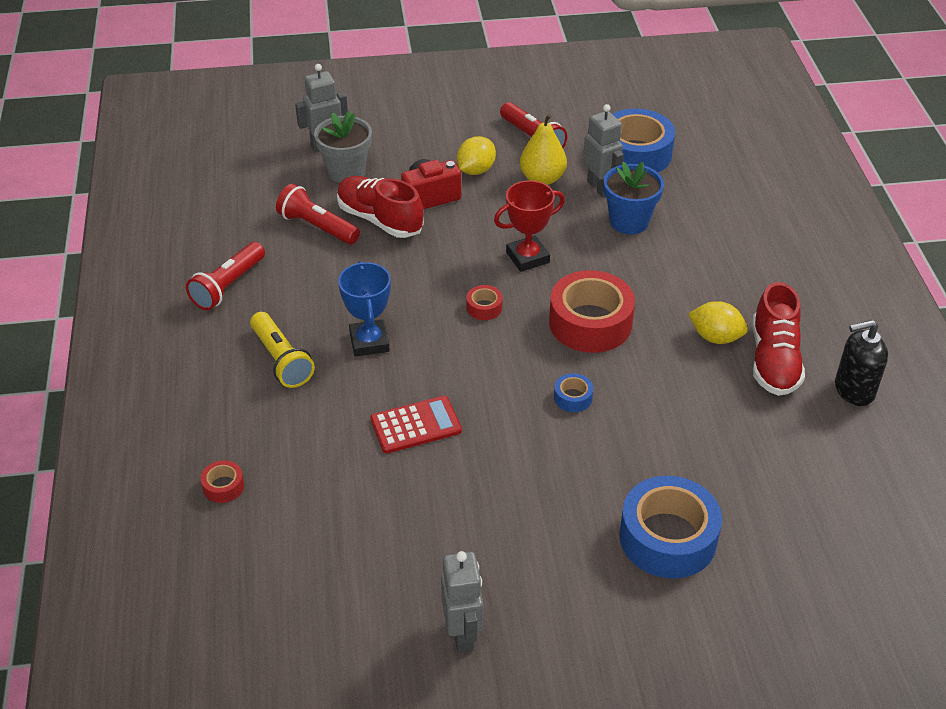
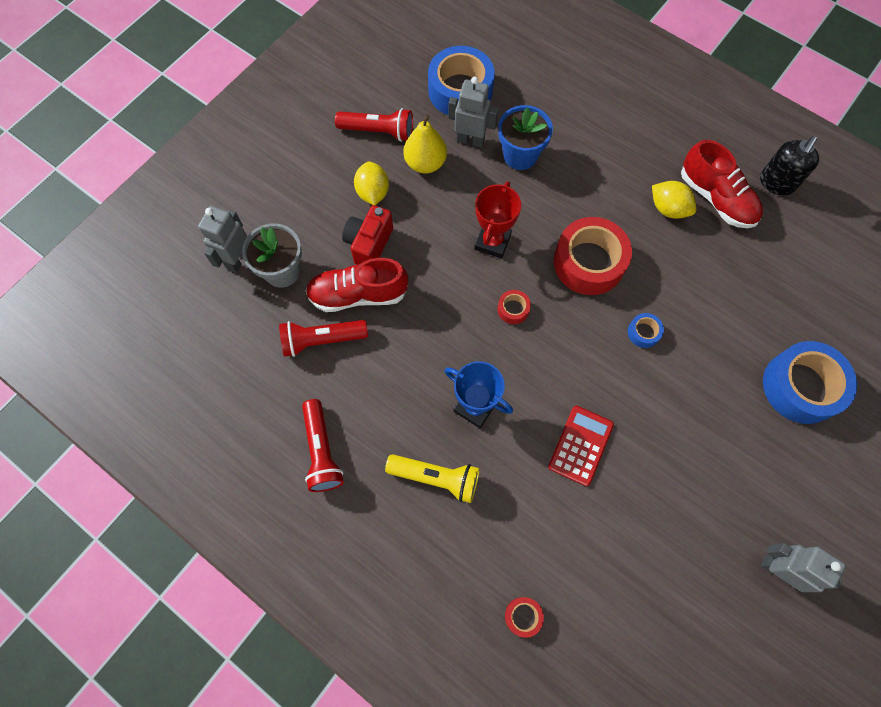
camera: 45 degrees left, 25 degrees up
(715, 337) = (668, 209): yellow lemon -> yellow lemon turned 60 degrees clockwise

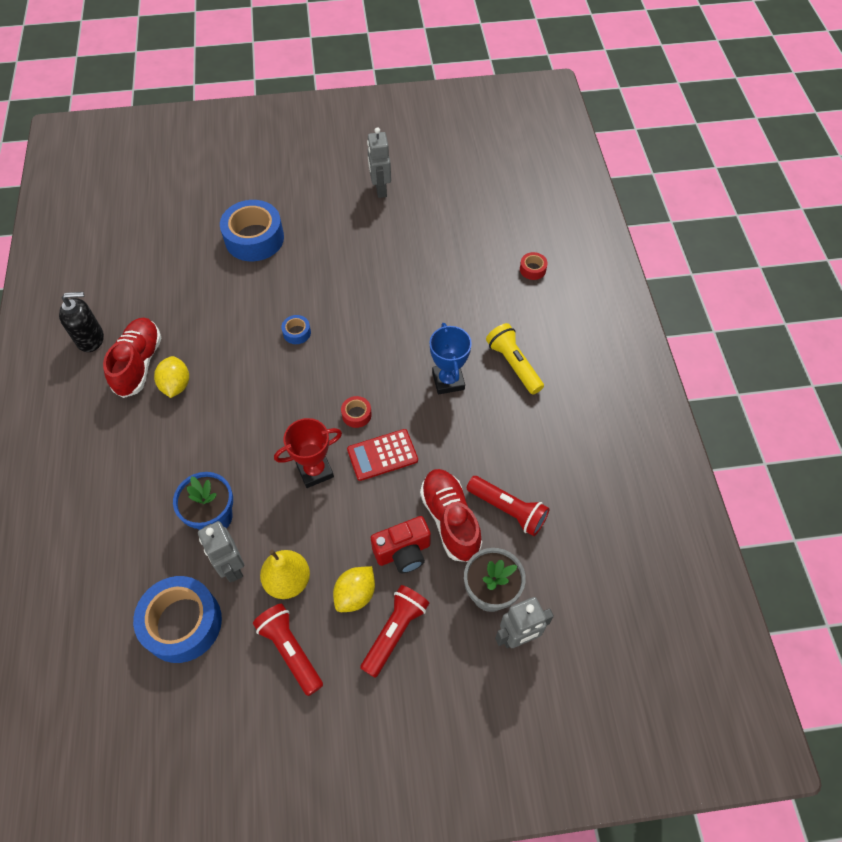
camera: 135 degrees left, 10 degrees down
(322, 451) = (573, 438): red flashlight -> red flashlight (395, 632)
(358, 294) = (450, 520): red shoe -> red shoe turned 150 degrees counterclockwise
(580, 445) = (409, 311): red calculator -> red calculator (382, 455)
(588, 262) = (272, 399): red tape -> none

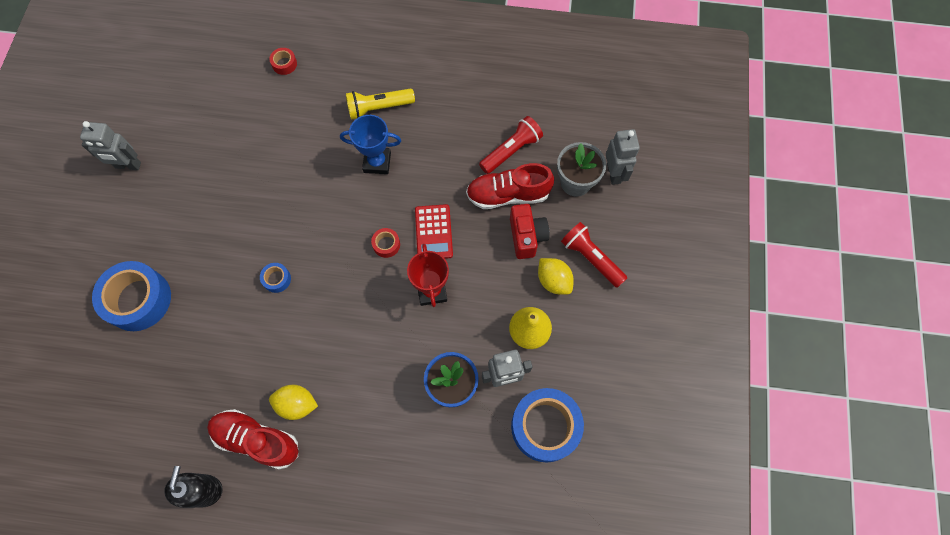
camera: 75 degrees left, 10 degrees up
(290, 650) = (588, 340): red flashlight -> none

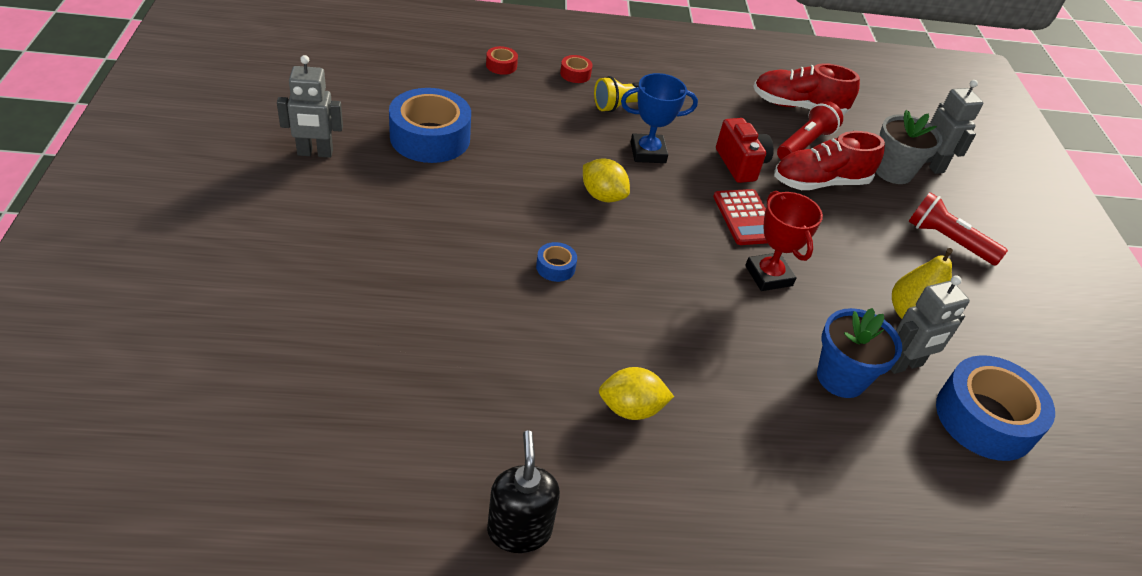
camera: 15 degrees left, 25 degrees down
(138, 300) = (358, 293): blue tape -> blue tape (430, 137)
(257, 440) = (584, 457): red shoe -> red shoe (798, 106)
(386, 244) = (690, 230): red tape -> red tape (575, 74)
(526, 236) = (861, 221): red camera -> red camera (740, 164)
(553, 281) = (915, 263): yellow lemon -> yellow lemon (602, 196)

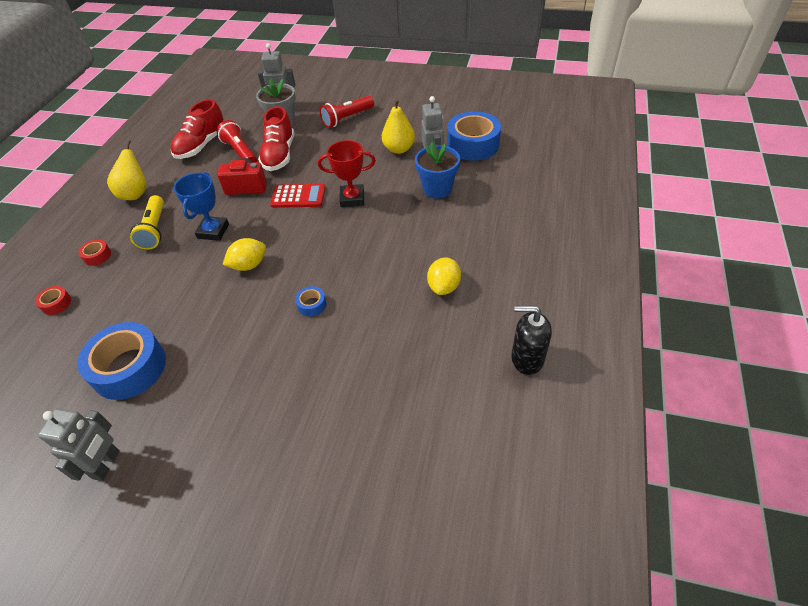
camera: 65 degrees left, 5 degrees up
(683, 75) = (135, 193): none -> yellow pear

